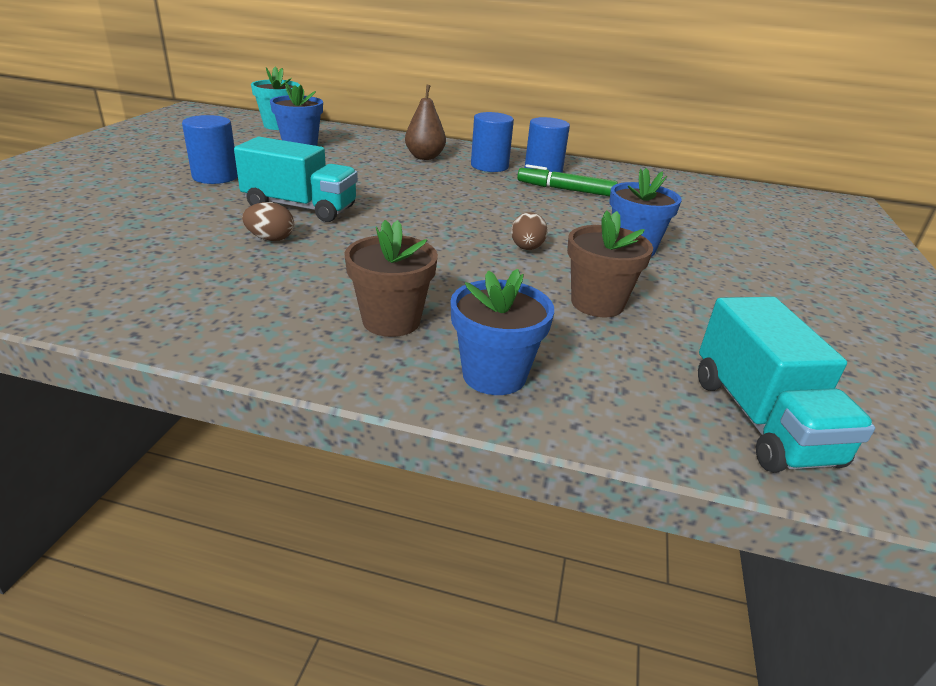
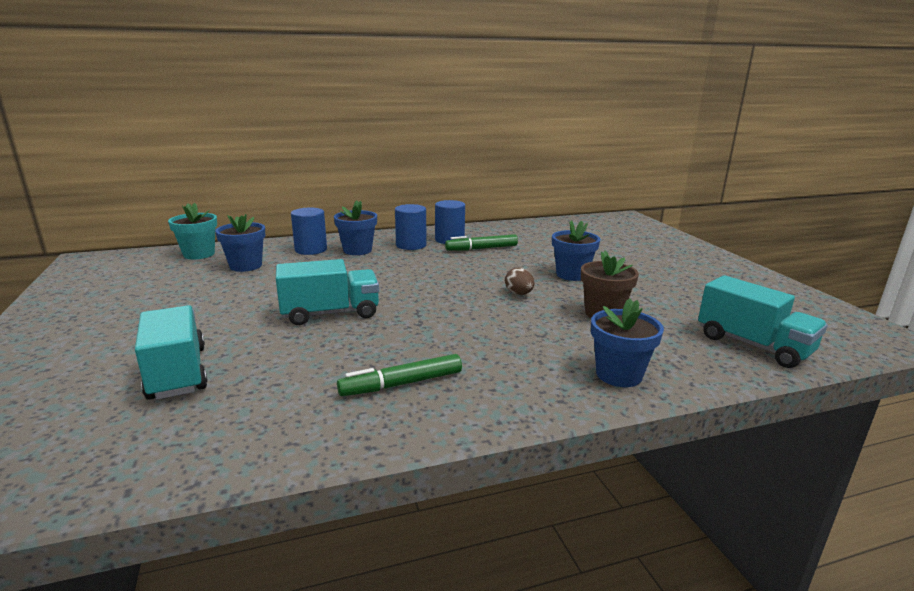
camera: 30 degrees left, 10 degrees down
(106, 216) = (177, 373): none -> turquoise truck
(215, 177) = (218, 311): blue cylinder -> blue cylinder (311, 250)
(253, 292) = (402, 384): none -> green marker
(270, 239) = (349, 343): brown egg -> none
(391, 321) = (518, 367): brown flower pot -> none
(425, 157) = (357, 250): brown pear -> blue flower pot

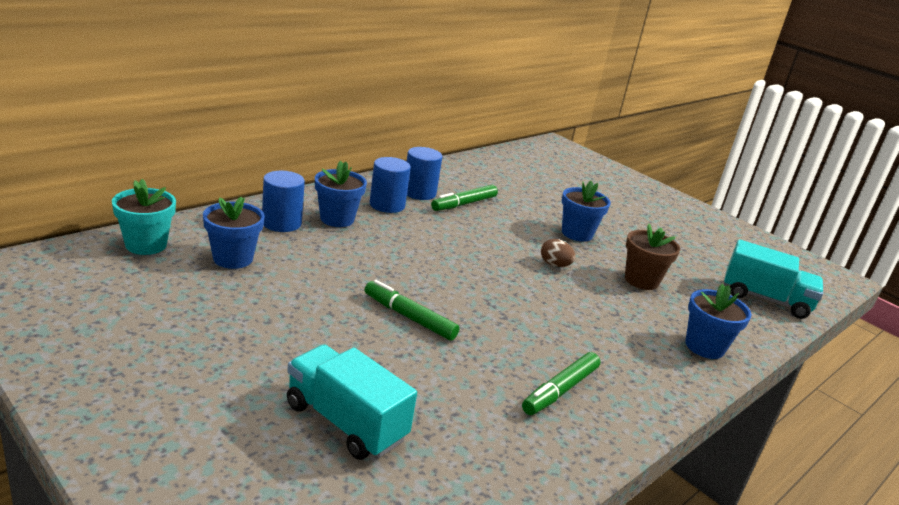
camera: 30 degrees left, 5 degrees up
(330, 313) = (409, 317): turquoise truck -> green marker

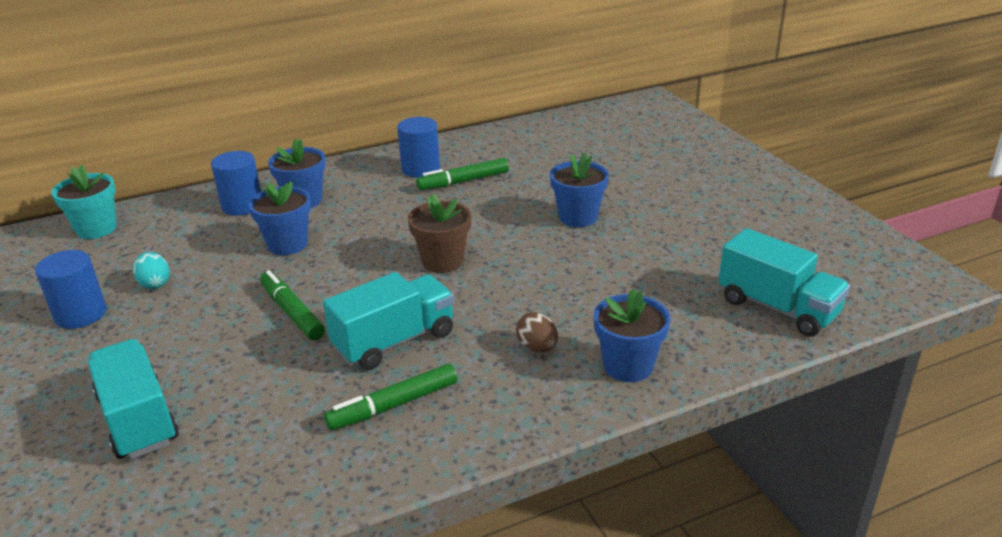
camera: 25 degrees right, 5 degrees up
(233, 258) = (165, 244): blue flower pot -> blue flower pot (288, 244)
(254, 296) = (155, 283): none -> turquoise egg
(387, 205) = (371, 184): blue cylinder -> blue cylinder (81, 314)
(517, 337) = (394, 341): none -> turquoise truck
(554, 265) = (515, 256): brown egg -> brown egg (537, 347)
(641, 280) = (614, 278): brown flower pot -> brown flower pot (443, 261)

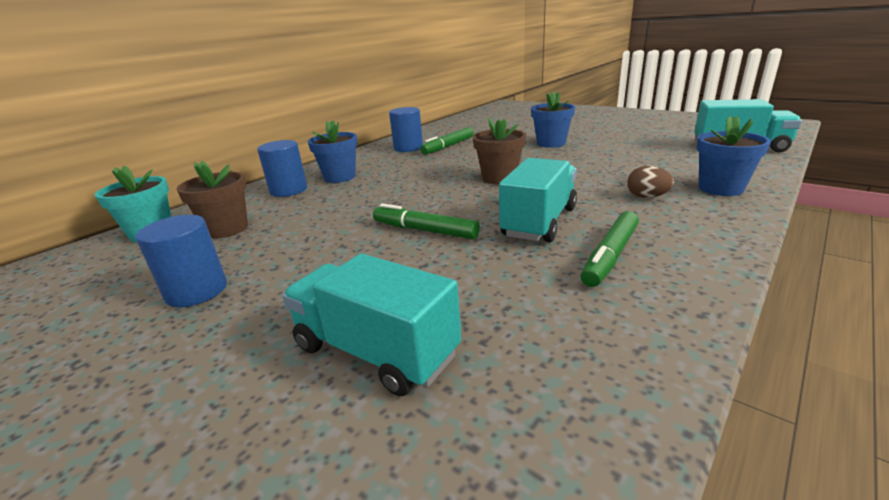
camera: 25 degrees left, 5 degrees down
(151, 246) = (227, 229): none -> brown flower pot
(155, 283) = (260, 249): turquoise egg -> none
(288, 244) = (360, 199): blue flower pot -> none

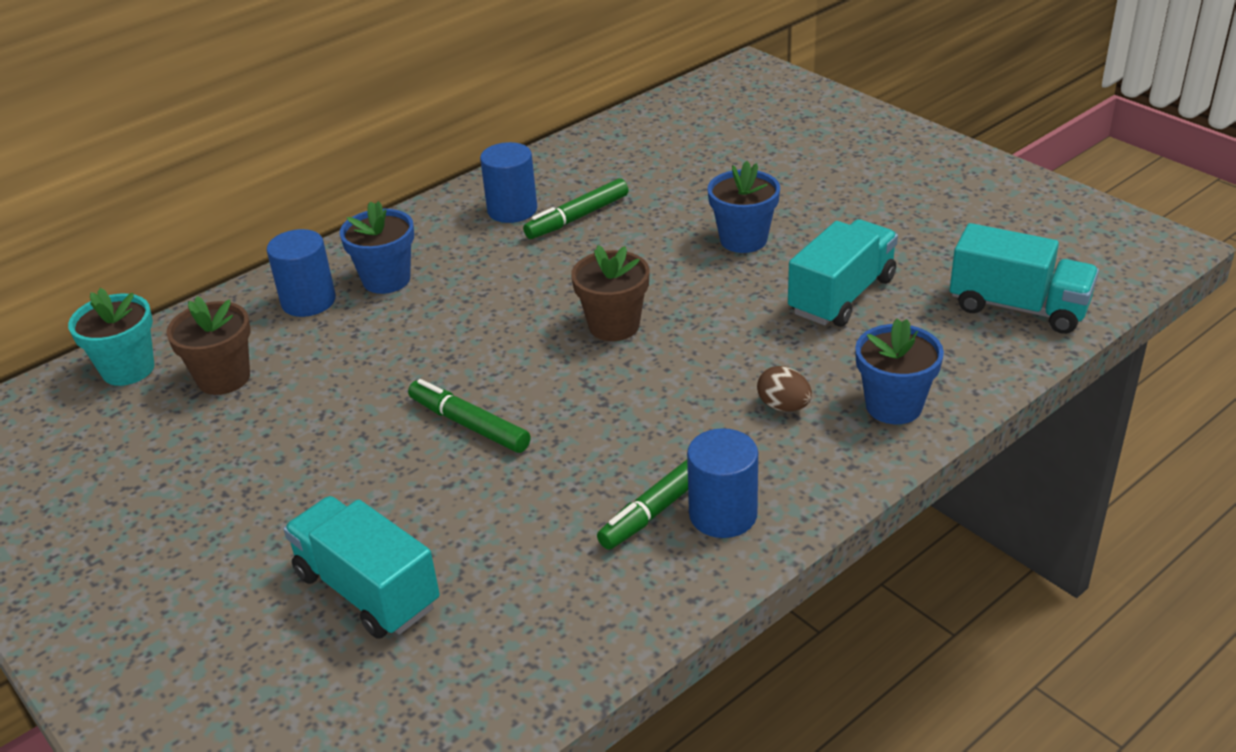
camera: 10 degrees right, 10 degrees up
(197, 291) = (195, 483): blue cylinder -> blue cylinder (723, 514)
(539, 222) = (615, 433): turquoise truck -> turquoise truck (842, 296)

